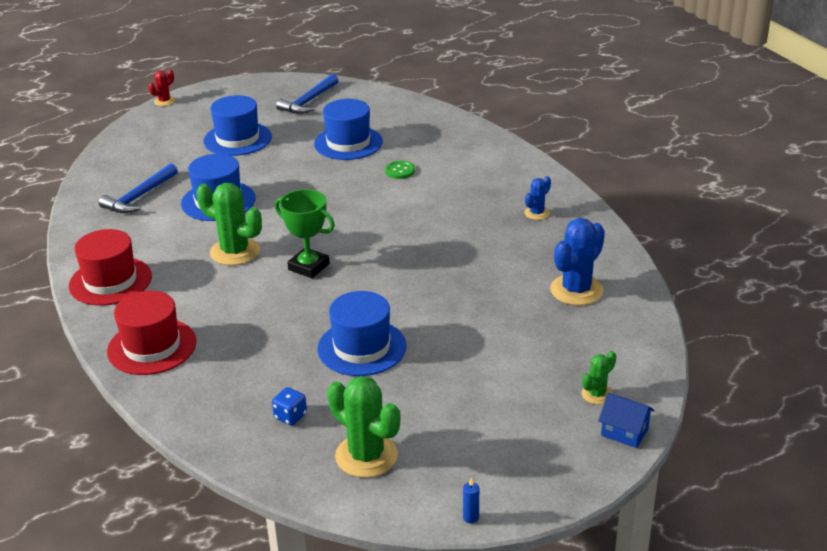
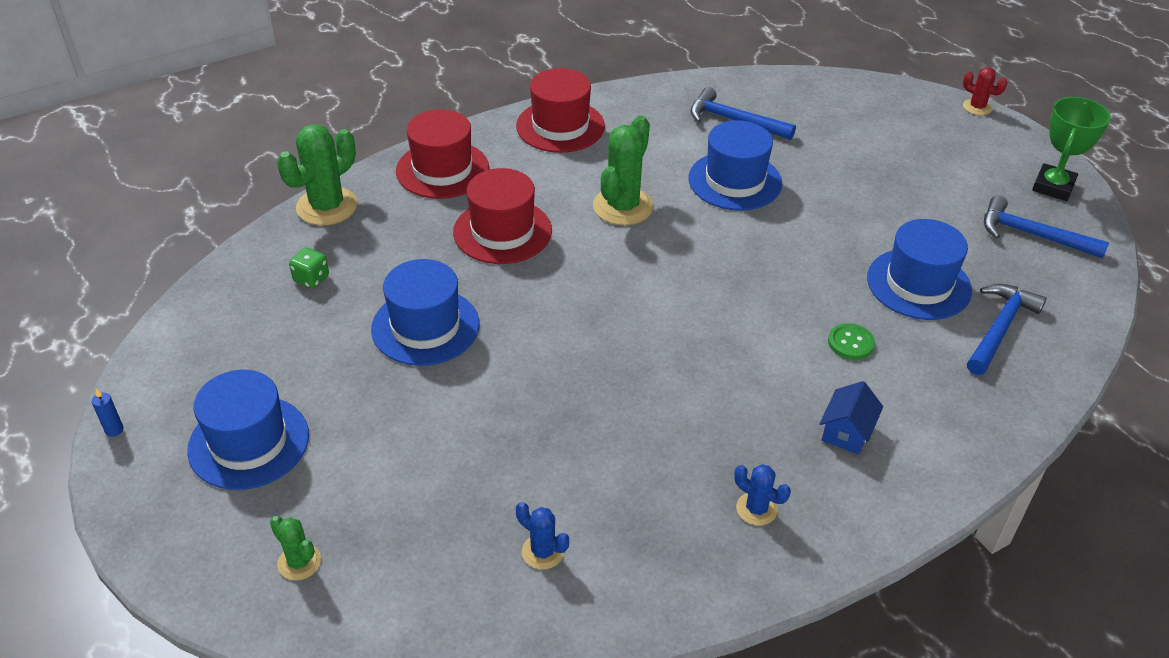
camera: 85 degrees right, 10 degrees up
(237, 139) = (896, 179): blue hat -> blue hat (249, 442)
(251, 311) = (502, 231): none -> red hat
(290, 416) = (311, 279): blue dice -> green dice
(308, 267) = (593, 270): green trophy -> green trophy (1053, 186)
(366, 456) = (234, 341): green cactus -> green cactus (327, 206)
(392, 122) = (1000, 328): none -> blue hammer
(576, 290) = (543, 552): blue cactus -> blue cactus, size x0.53
(624, 432) = (217, 589): blue house -> blue house (846, 432)

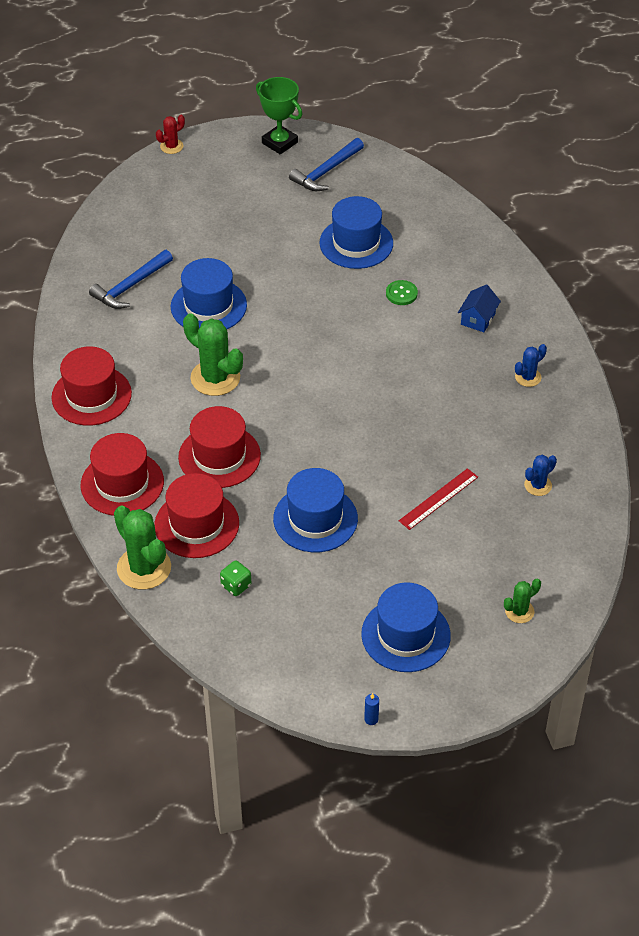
camera: 75 degrees left, 5 degrees up
(396, 233) = (196, 524): none -> red hat
(487, 440) = (438, 499): none -> red ruler
(846, 432) = (478, 319): blue house -> blue house turned 75 degrees clockwise
(1000, 328) = (409, 219): blue hammer -> none

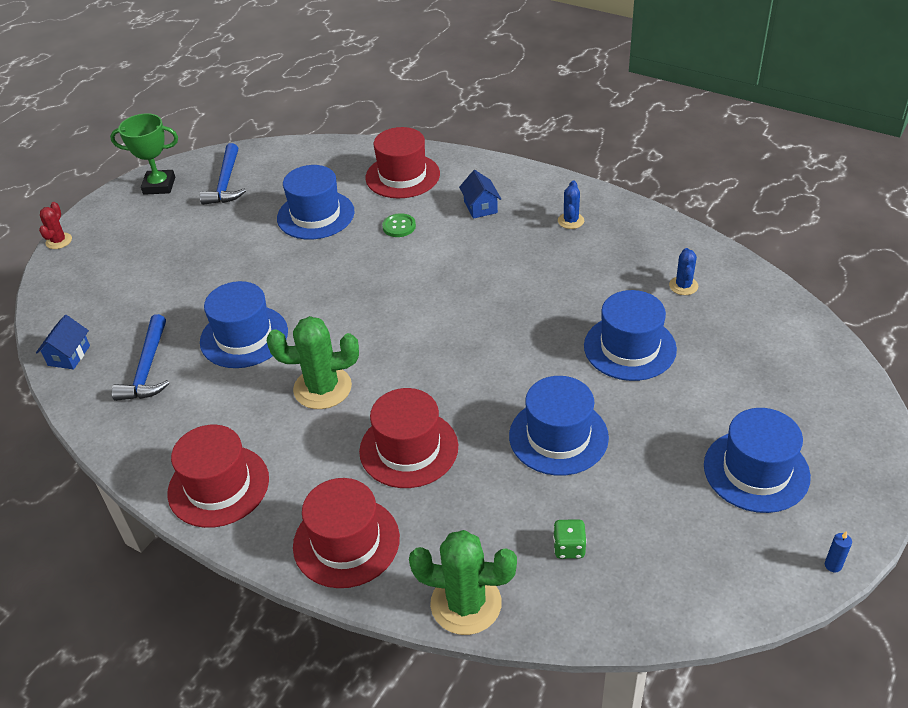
camera: 40 degrees left, 5 degrees down
(96, 243) = (69, 355): none -> blue house
(196, 524) = (463, 522): red hat -> red hat (402, 176)
(438, 499) = (629, 347): red ruler -> blue hat
(519, 611) = (804, 383): green cactus -> none

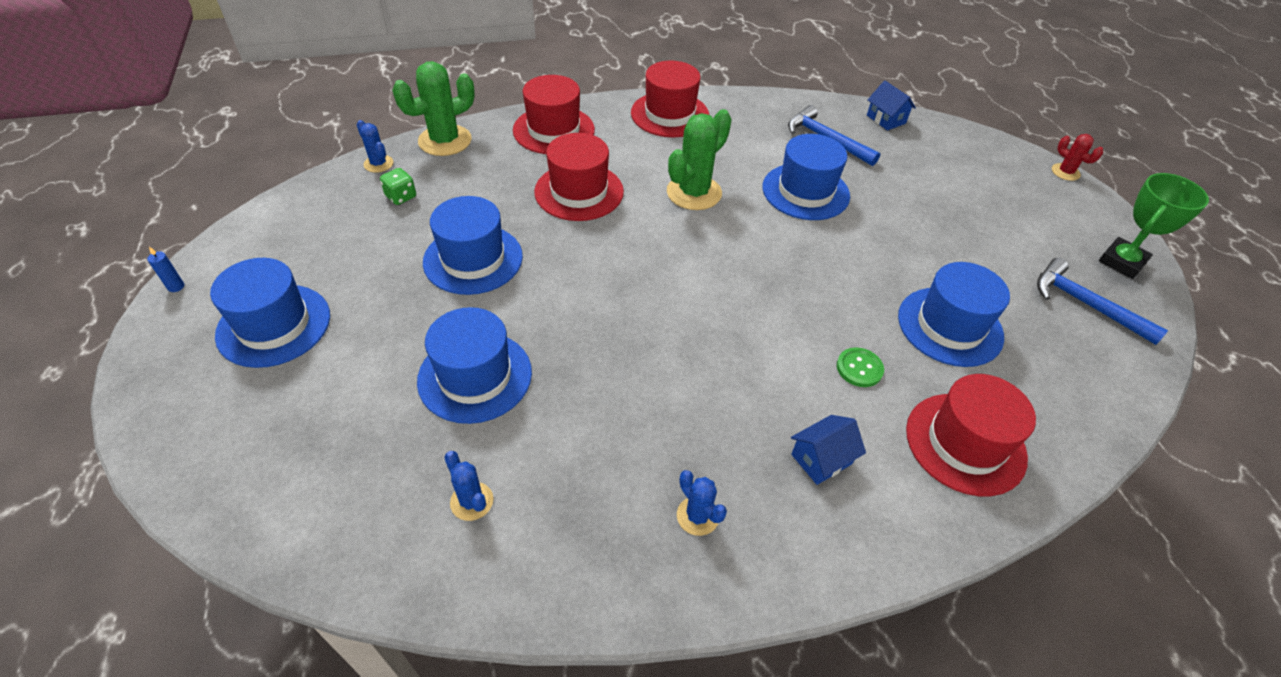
camera: 130 degrees right, 5 degrees up
(480, 207) = (821, 459): blue house -> blue house turned 60 degrees counterclockwise
(560, 613) = (378, 164): none -> blue cactus

